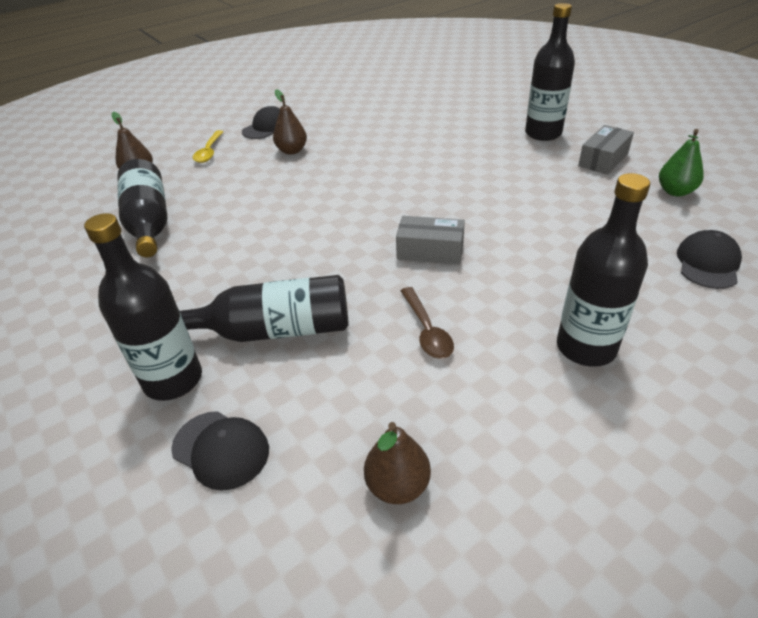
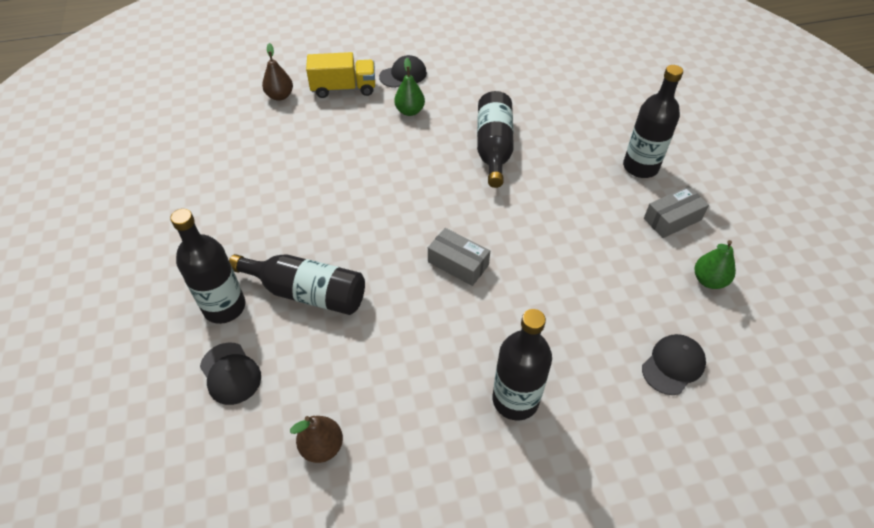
camera: 20 degrees right, 10 degrees up
(149, 222) = (266, 153): black bottle -> black bottle (493, 148)
(209, 151) = (344, 88): yellow spoon -> yellow truck
(292, 151) = (410, 111): brown pear -> green pear
(427, 330) = (411, 336): brown spoon -> none

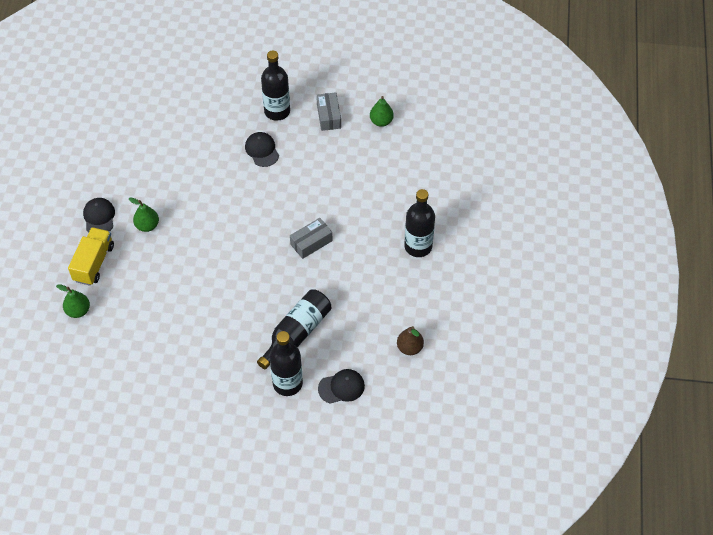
camera: 70 degrees left, 5 degrees up
(280, 96) = (78, 311): brown pear -> green pear
(493, 148) = (216, 186): black bottle -> none
(673, 365) = (427, 165): black cap -> black cap (262, 150)

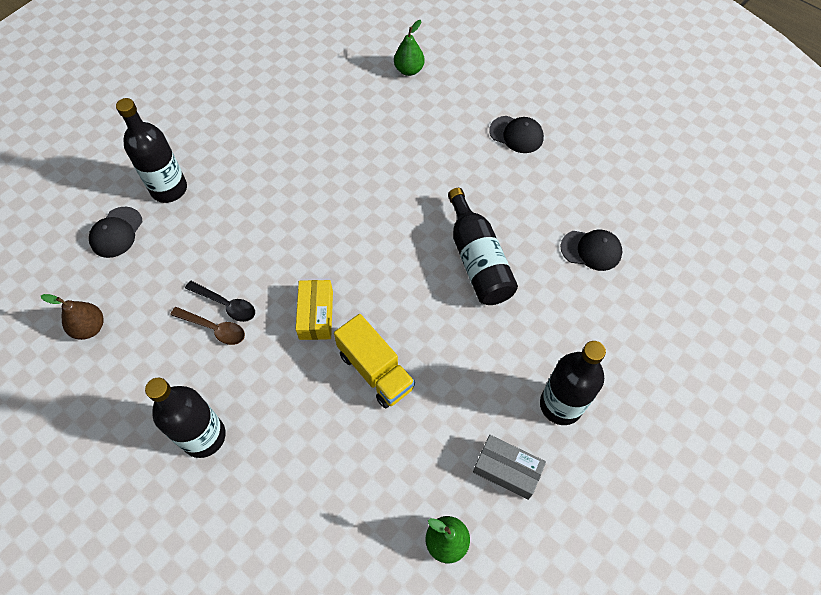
camera: 125 degrees right, 5 degrees up
(94, 263) = (457, 105): yellow truck -> yellow truck (375, 370)
(147, 226) = (471, 170): green pear -> none
(262, 150) = (502, 345): black cap -> black cap (591, 250)
(297, 333) = (215, 230): black bottle -> black bottle (478, 260)
(311, 242) = (316, 315): grey box -> yellow box
(340, 290) = (226, 304): none -> black spoon
(359, 285) = (214, 328): none -> brown spoon

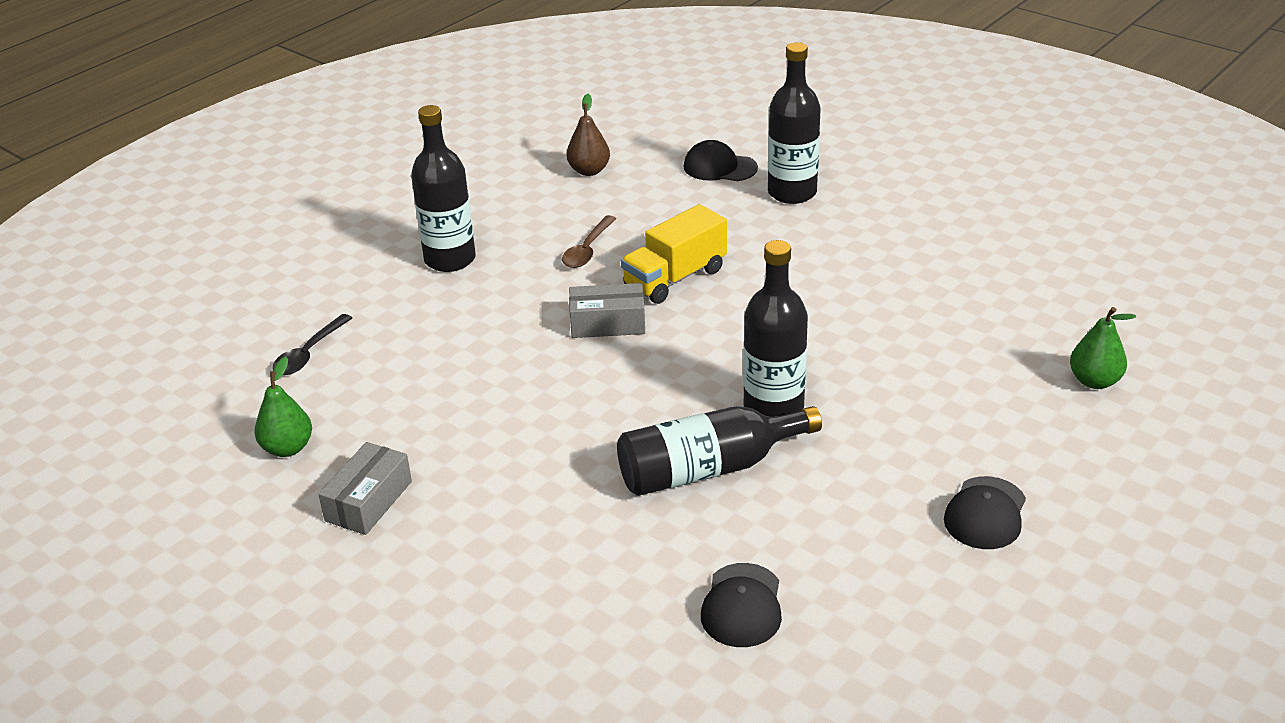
camera: 90 degrees right, 25 degrees down
(226, 304) = (621, 254): black spoon -> black spoon (309, 353)
(316, 315) = (608, 323): yellow box -> grey box
(375, 370) = (524, 378): yellow truck -> yellow truck (675, 278)
(561, 405) = (457, 558): black bottle -> black bottle (773, 409)

